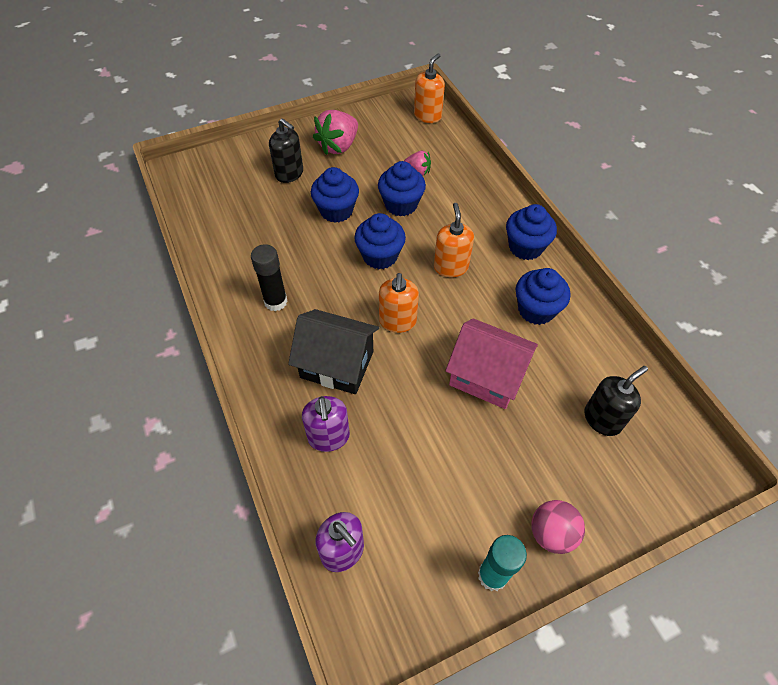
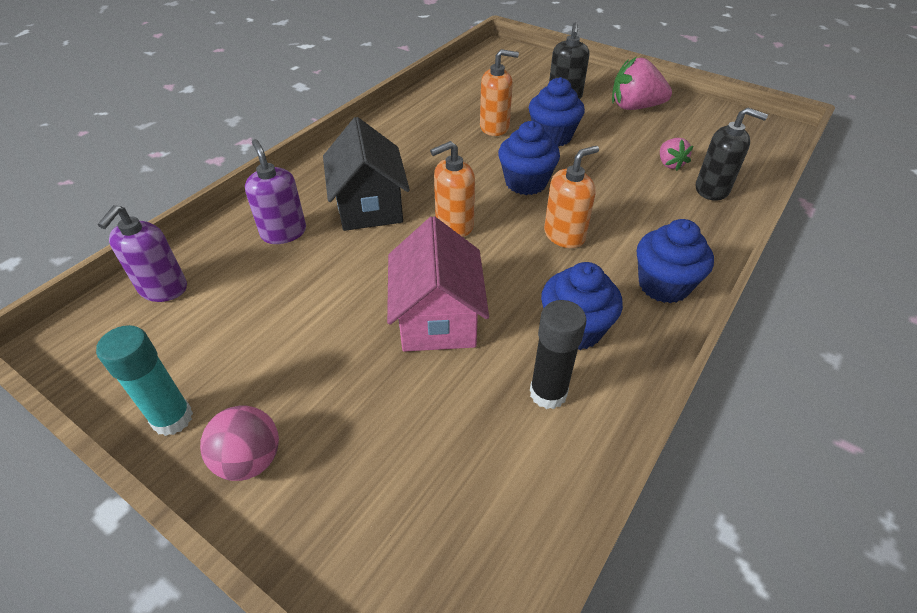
camera: 60 degrees right, 10 degrees down
(276, 301) = (411, 146): black glue stick -> black glue stick (548, 393)
(328, 437) = (283, 232): purple soap dispenser -> purple soap dispenser turned 105 degrees clockwise
(401, 204) = (609, 170): blue cupcake -> none
(427, 116) = (759, 141): orange soap dispenser -> orange soap dispenser (494, 127)
(602, 419) = (456, 461): black soap dispenser -> black soap dispenser (712, 189)

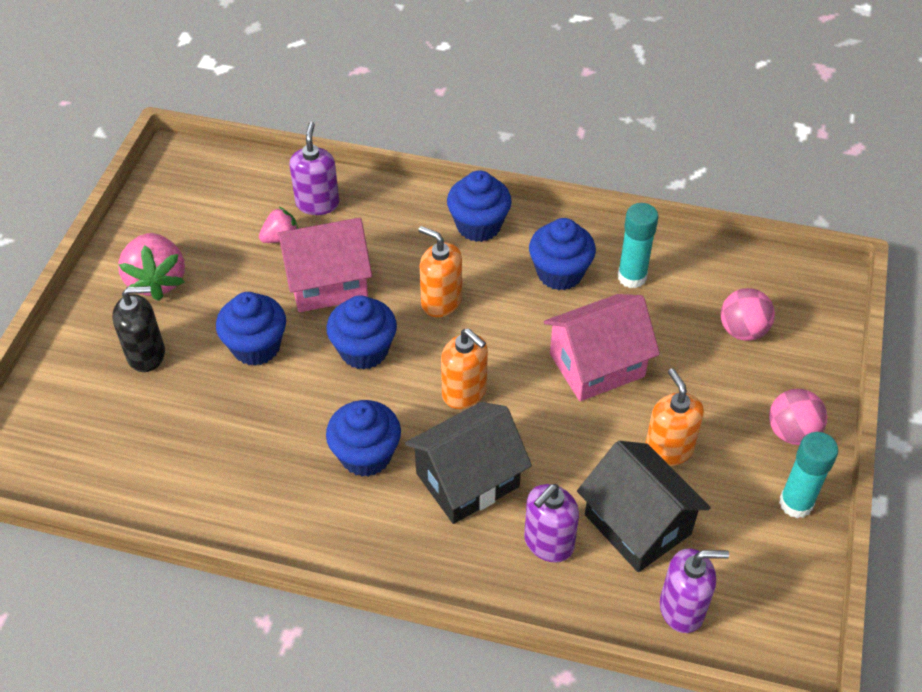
camera: 110 degrees left, 5 degrees up
(255, 288) = (637, 524): none -> black house
(417, 478) = (742, 330): none -> pink ball
(425, 165) = (366, 455): none -> blue cupcake
(494, 127) = (252, 409): orange soap dispenser -> orange soap dispenser (668, 449)
(548, 393) = (632, 277): black glue stick -> turquoise glue stick
(608, 178) = (328, 283): none -> pink house
(712, 189) = (317, 203): black soap dispenser -> purple soap dispenser

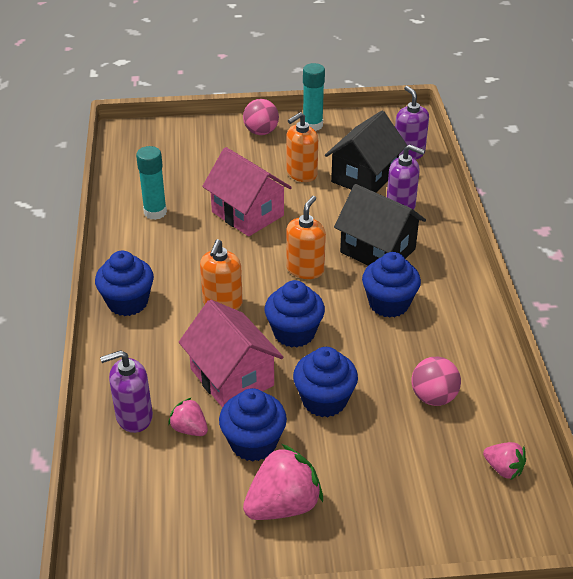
camera: 110 degrees left, 10 degrees down
(84, 463) = (503, 469): none -> pink strawberry
(146, 354) = (372, 475): black soap dispenser -> none
(560, 273) = (165, 247): blue cupcake -> blue cupcake (253, 443)
(742, 330) = (186, 159): pink ball -> pink ball (433, 397)

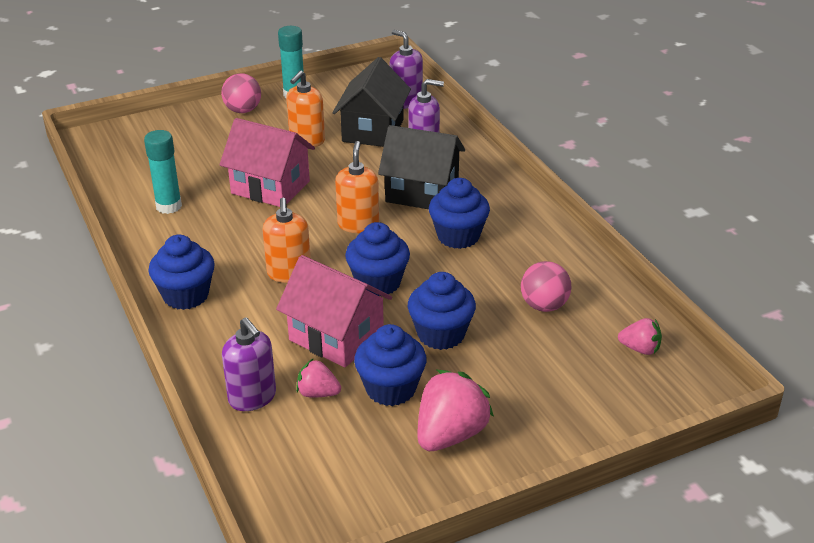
camera: 20 degrees left, 5 degrees down
(134, 417) = (252, 397): purple soap dispenser -> purple soap dispenser turned 90 degrees counterclockwise

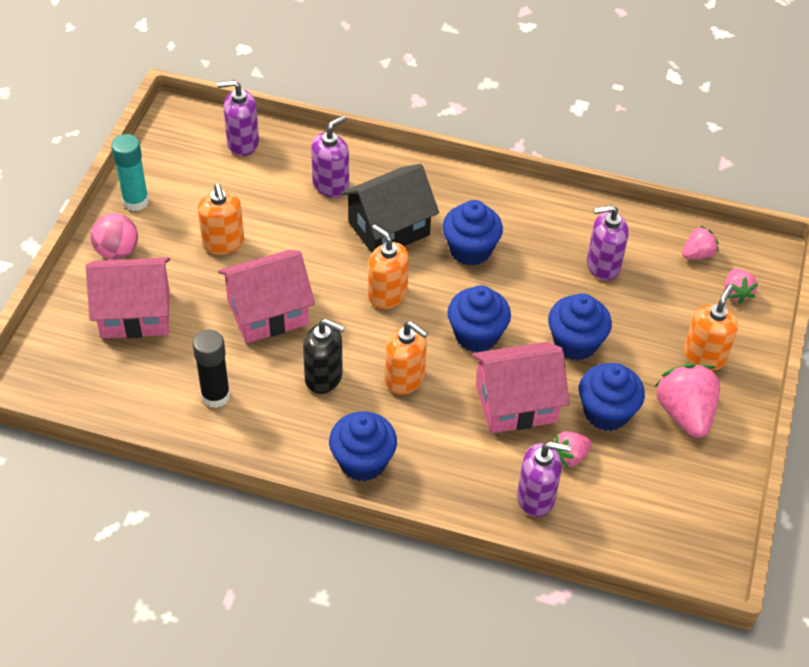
camera: 50 degrees left, 15 degrees up
(169, 206) = (215, 396): turquoise glue stick -> black glue stick
(199, 143) = (135, 314): none -> pink house
(243, 239) = (324, 377): none -> black soap dispenser
(373, 130) = (261, 193): black house -> none
(531, 413) = (704, 356): none -> orange soap dispenser
(544, 306) = (603, 266): pink ball -> purple soap dispenser
(632, 394) = (736, 293): none -> pink strawberry

